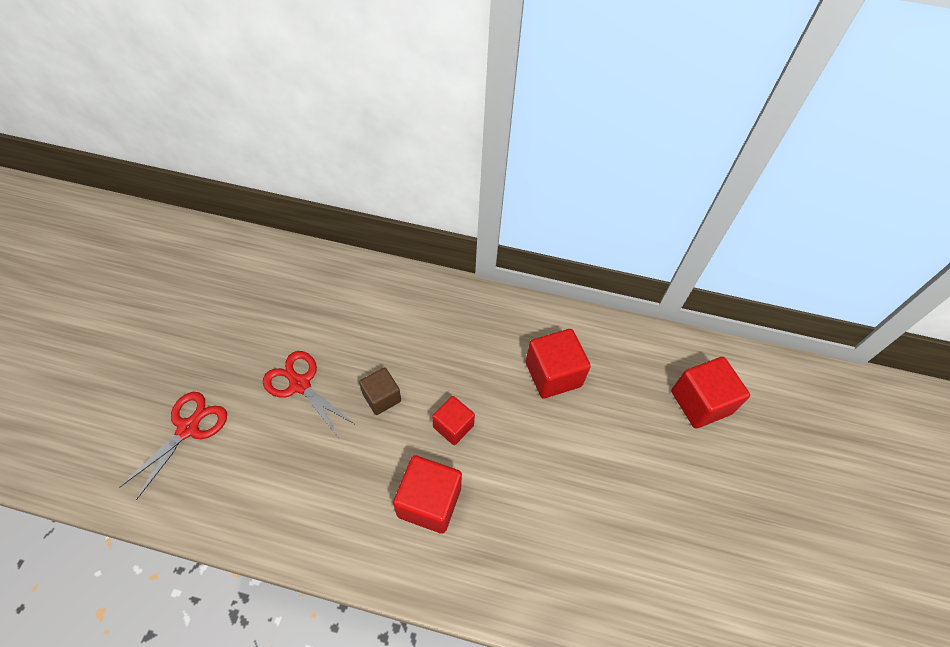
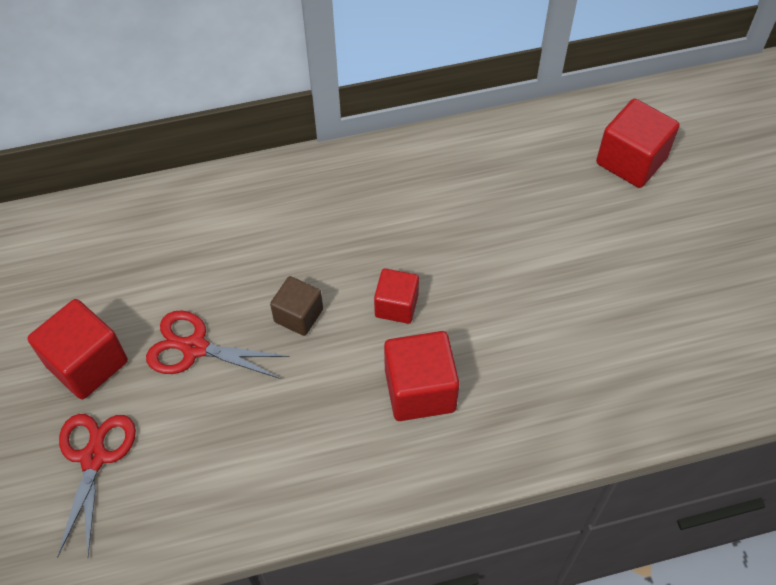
camera: 25 degrees left, 0 degrees up
(553, 374) = (468, 203): red cube -> red cube (87, 363)

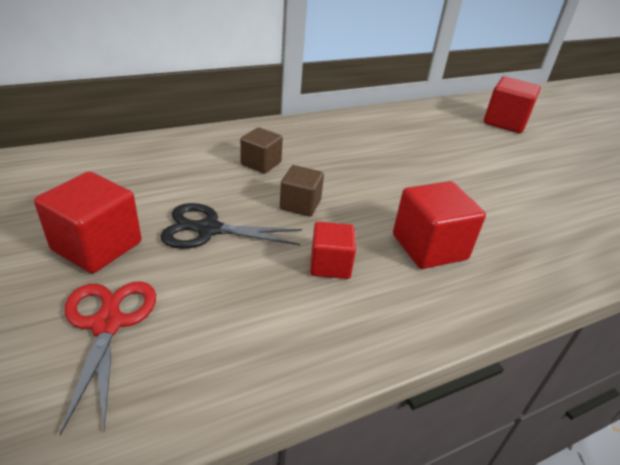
camera: 15 degrees left, 20 degrees down
(195, 348) = (209, 229): red scissors -> black scissors
(270, 242) = (261, 163): none -> brown cube
(396, 305) = (381, 196): red cube -> red cube (330, 265)

